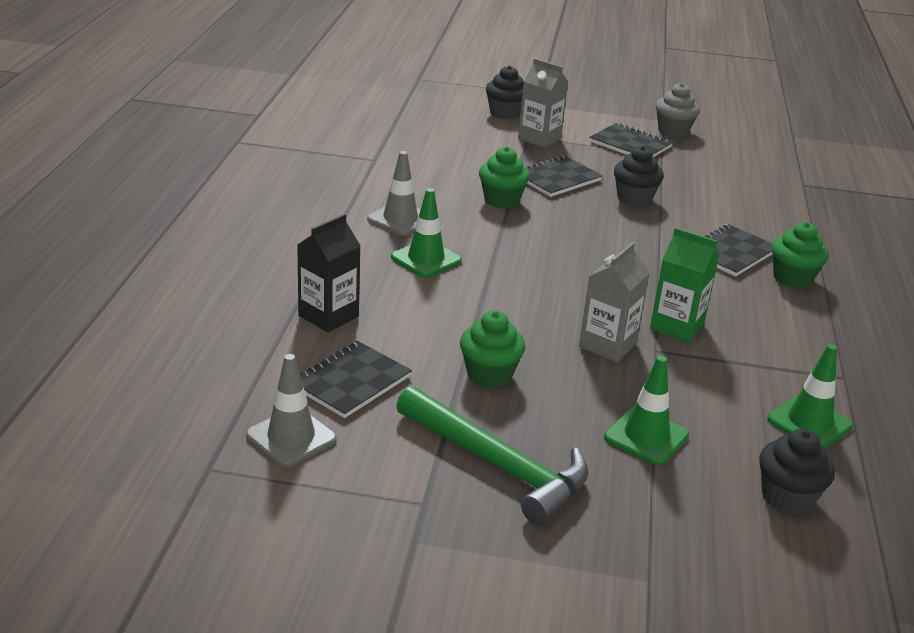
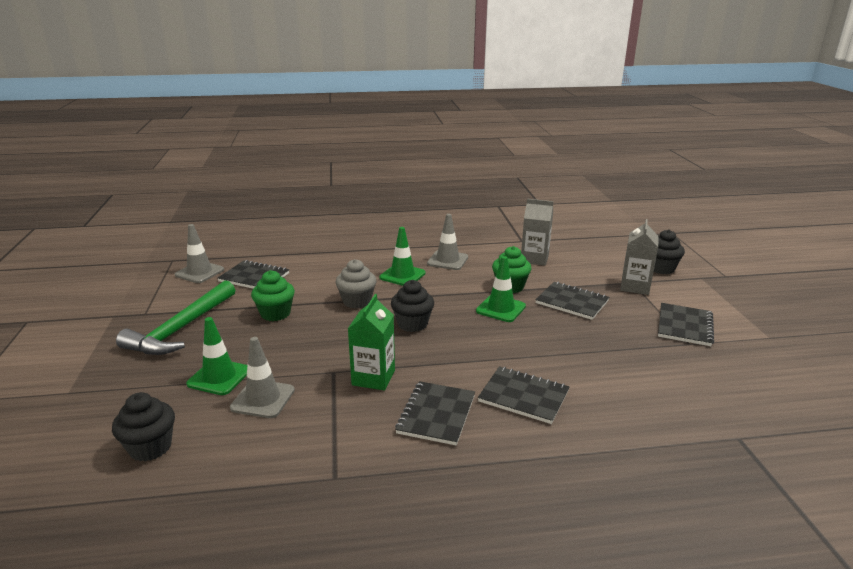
camera: 75 degrees right, 5 degrees down
(328, 316) = (318, 261): black carton -> none
(607, 345) = (330, 350): grey carton -> grey carton (534, 259)
(634, 198) = (576, 338): black cupcake -> black cupcake (412, 324)
(673, 131) = (751, 345): grey cupcake -> grey cupcake (357, 301)
(703, 406) = (263, 399): none -> grey traffic cone
(752, 303) = (436, 414): none -> black notebook
(792, 278) = (503, 437): green cupcake -> none
(809, 423) = (254, 456): green traffic cone -> green traffic cone (500, 309)

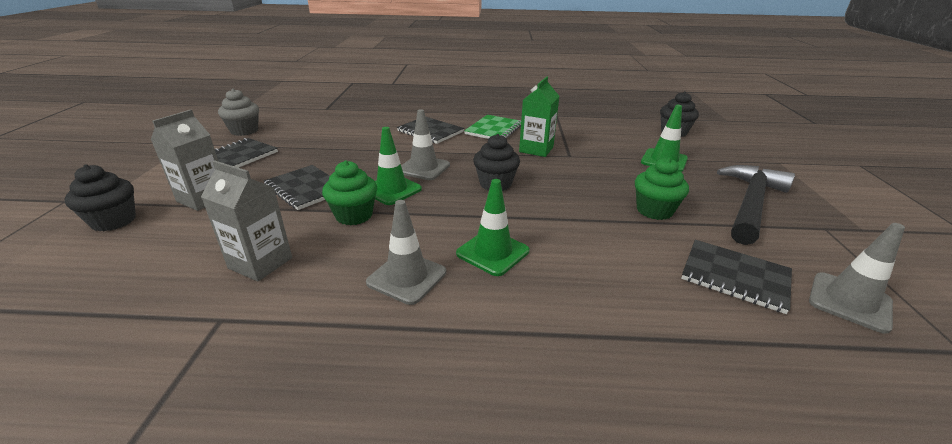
camera: 170 degrees left, 5 degrees up
(181, 329) = (750, 204): green hammer -> black hammer
(263, 399) = (617, 146): grey traffic cone -> grey traffic cone (423, 168)
(357, 301) = (558, 216): grey cupcake -> grey cupcake (244, 131)
(436, 414) = (494, 129): black notebook -> green notebook

